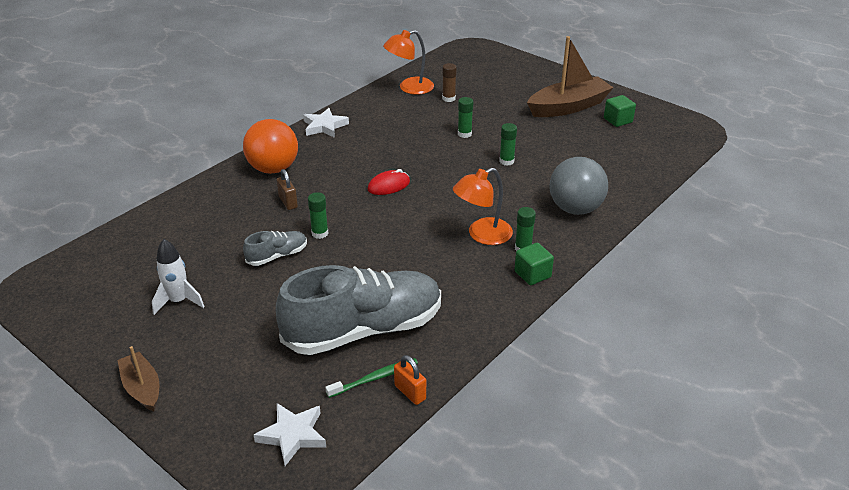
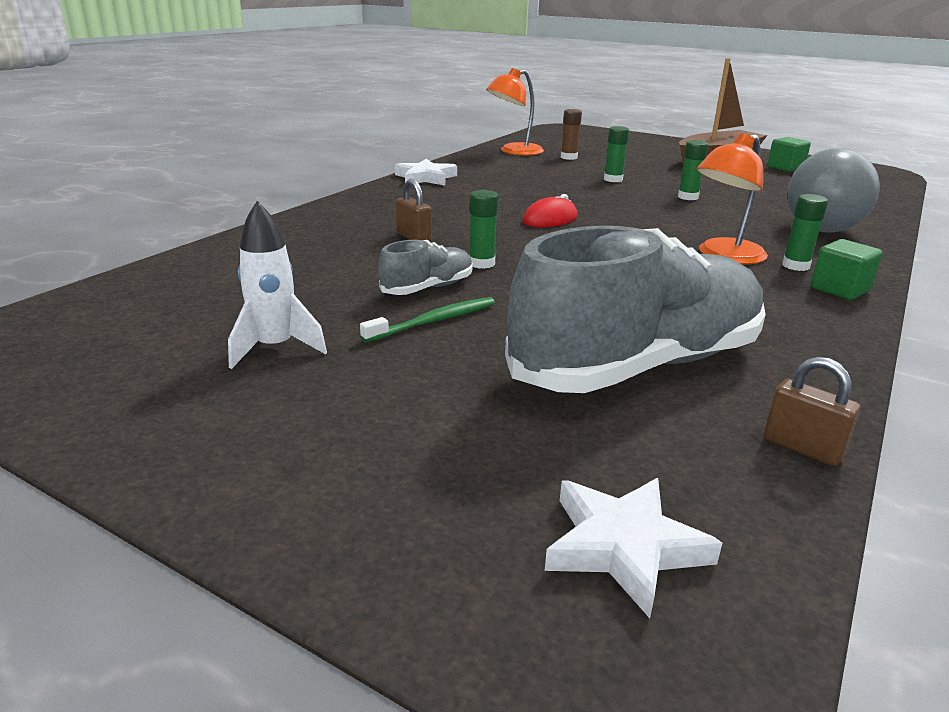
camera: 10 degrees left, 10 degrees down
(142, 388) = (234, 486): brown boat -> none
(273, 169) = (374, 210): orange ball -> none
(375, 378) = (716, 431): green toothbrush -> green toothbrush (434, 321)
(410, 392) = (802, 448): orange padlock -> brown padlock

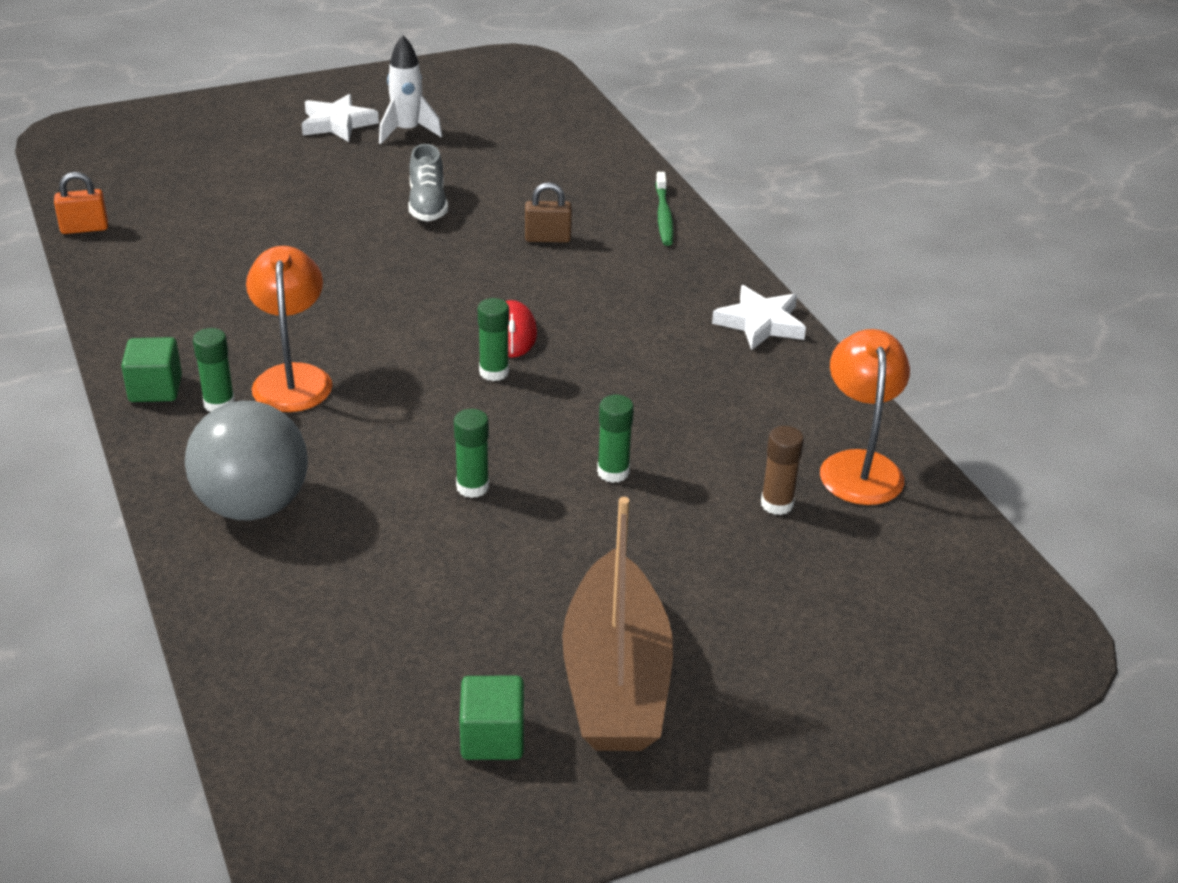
camera: 125 degrees right, 10 degrees up
(434, 321) = (372, 188): green toothbrush -> green toothbrush (663, 216)
(481, 263) = (445, 245): green glue stick -> green glue stick (494, 372)
(624, 547) = (123, 153): white star -> white star (337, 123)
(637, 365) = (217, 227): grey shoe -> none
(802, 448) = (84, 228): brown padlock -> orange padlock

